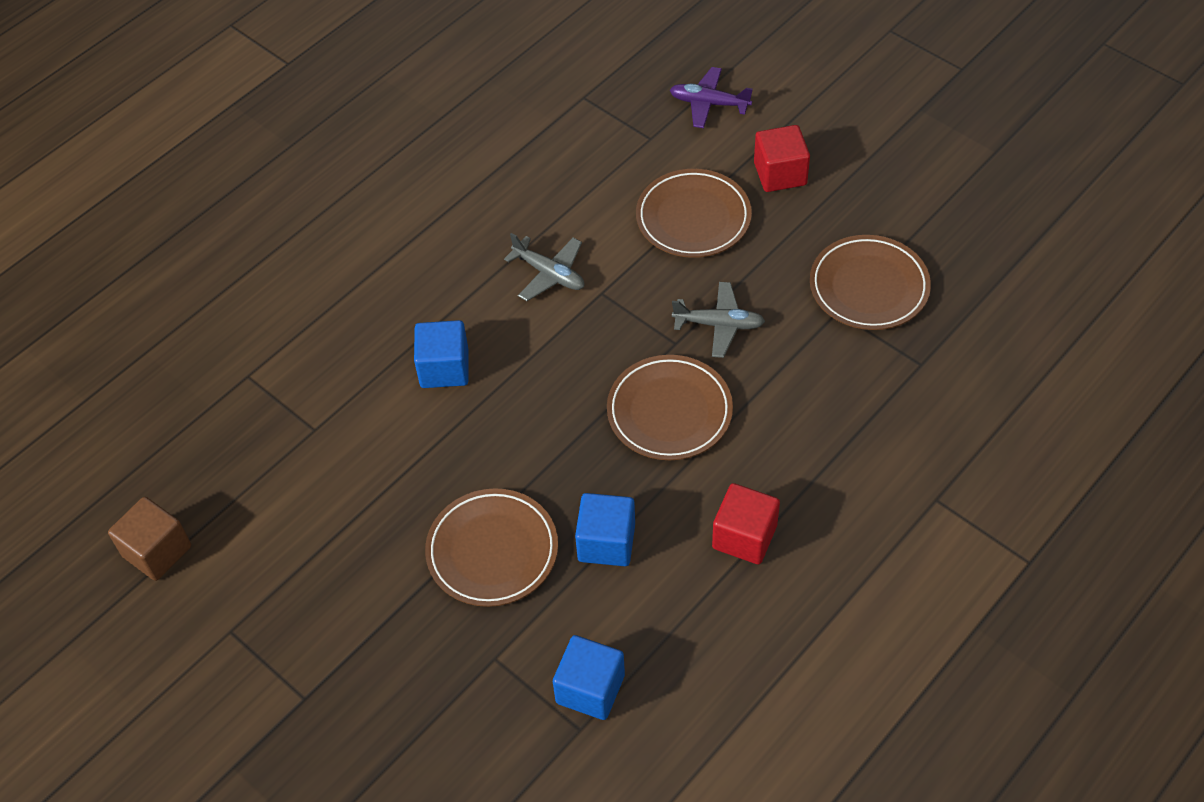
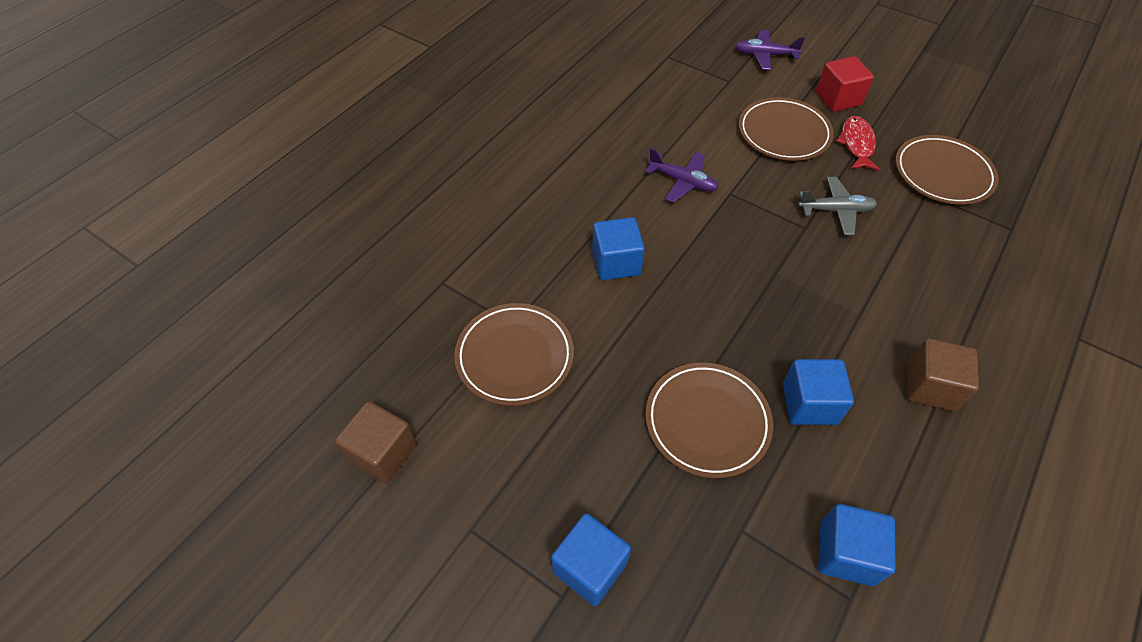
camera: 10 degrees left, 0 degrees up
(336, 676) = (590, 567): none -> blue cube
(549, 274) = (682, 182): grey plane -> purple plane
(669, 411) = (822, 283): brown plate -> brown plate (515, 356)
(744, 537) = (930, 386): red cube -> brown cube
(778, 239) = (856, 144): none -> red fish

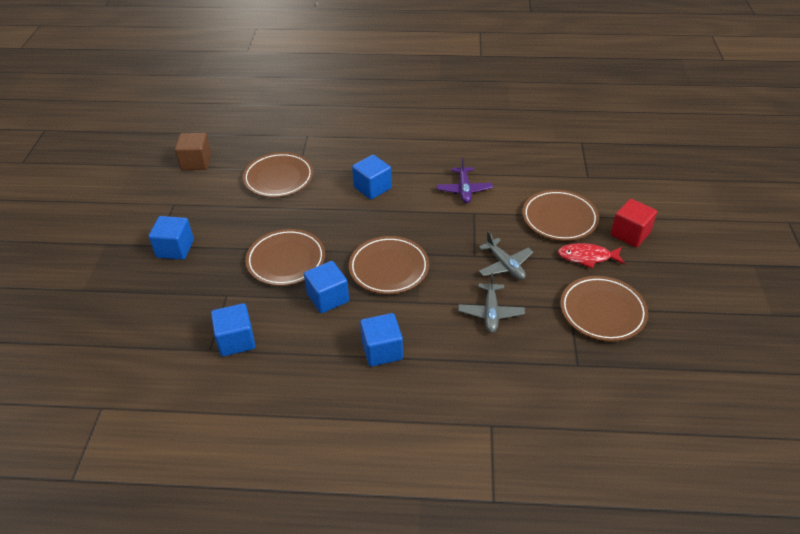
camera: 60 degrees right, 10 degrees down
(765, 55) = (638, 184): purple plane -> none
(785, 315) = (389, 268): none -> brown plate
(856, 144) = (587, 257): red fish -> red fish turned 150 degrees counterclockwise
(907, 258) = (490, 312): none -> grey plane
(930, 386) = (382, 350): brown cube -> blue cube

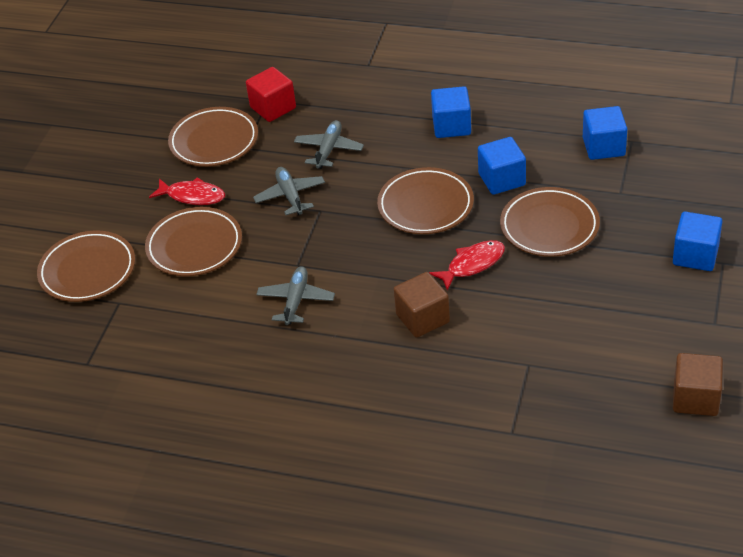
camera: 165 degrees left, 0 degrees up
(278, 178) = (560, 351): brown plate -> brown plate (87, 270)
(343, 226) = (472, 264): none -> red fish
(372, 188) = (422, 318): blue cube -> brown cube
(464, 190) = (296, 301): purple plane -> grey plane
(630, 234) = (124, 218): red cube -> red cube (273, 108)

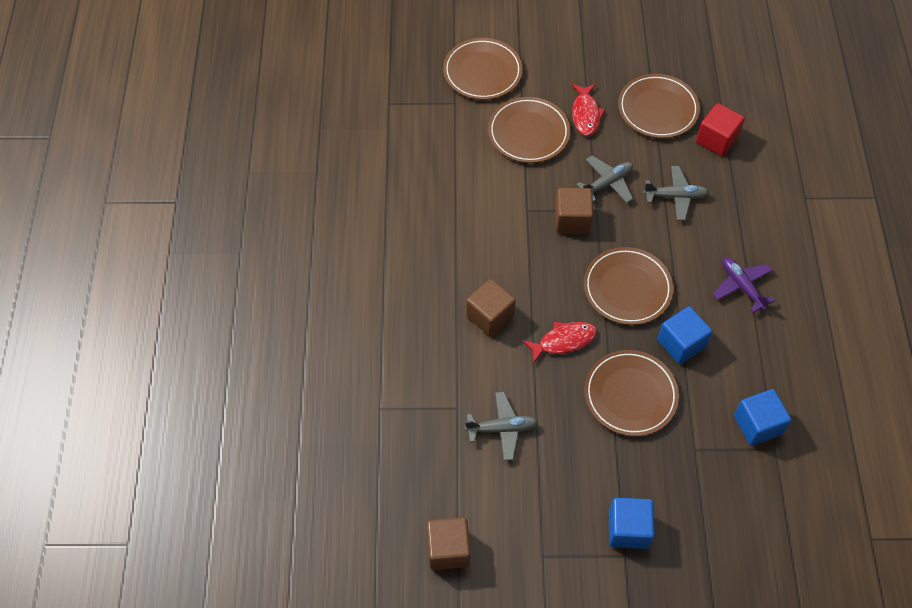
camera: 70 degrees right, 15 degrees up
(296, 301) = (486, 220): grey plane -> grey plane (502, 429)
(325, 231) = (572, 220): none -> brown cube
(451, 126) = (742, 286): blue cube -> purple plane
(472, 264) = (563, 341): red fish -> red fish turned 60 degrees counterclockwise

